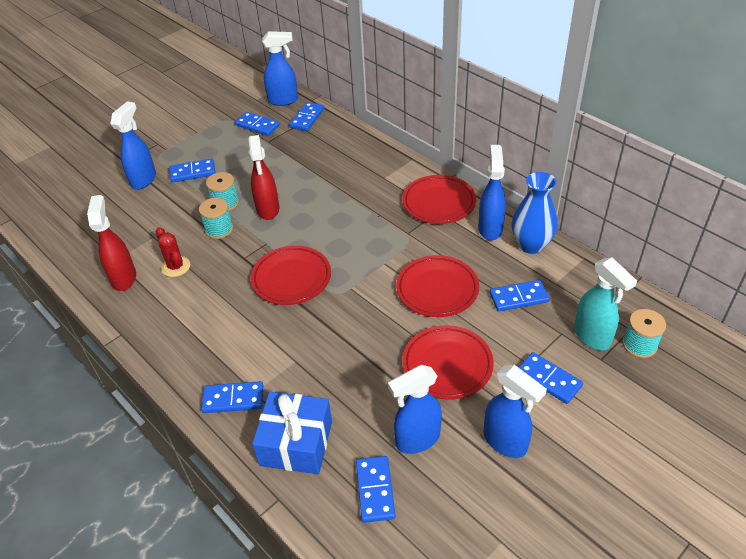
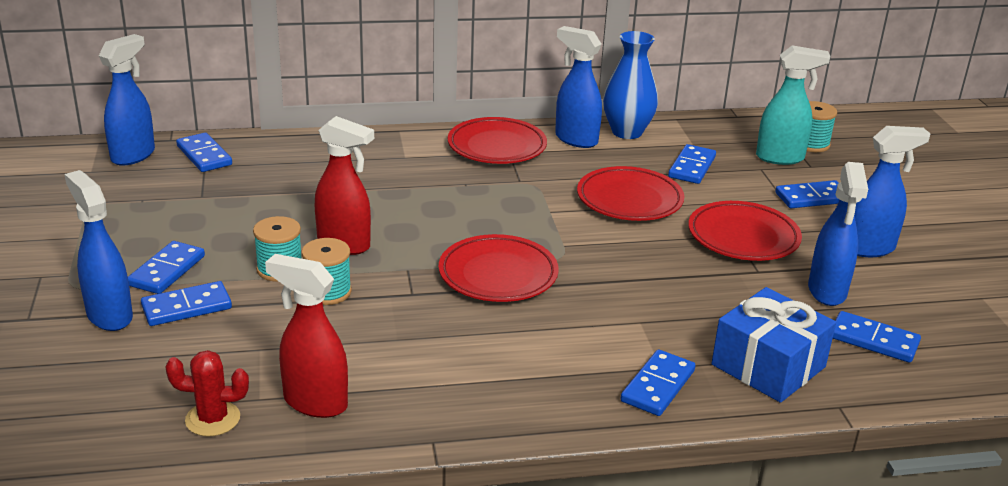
camera: 60 degrees left, 15 degrees down
(176, 267) = (354, 350): red cactus -> red cactus (212, 419)
(257, 126) = (153, 191): blue domino -> blue domino (187, 307)

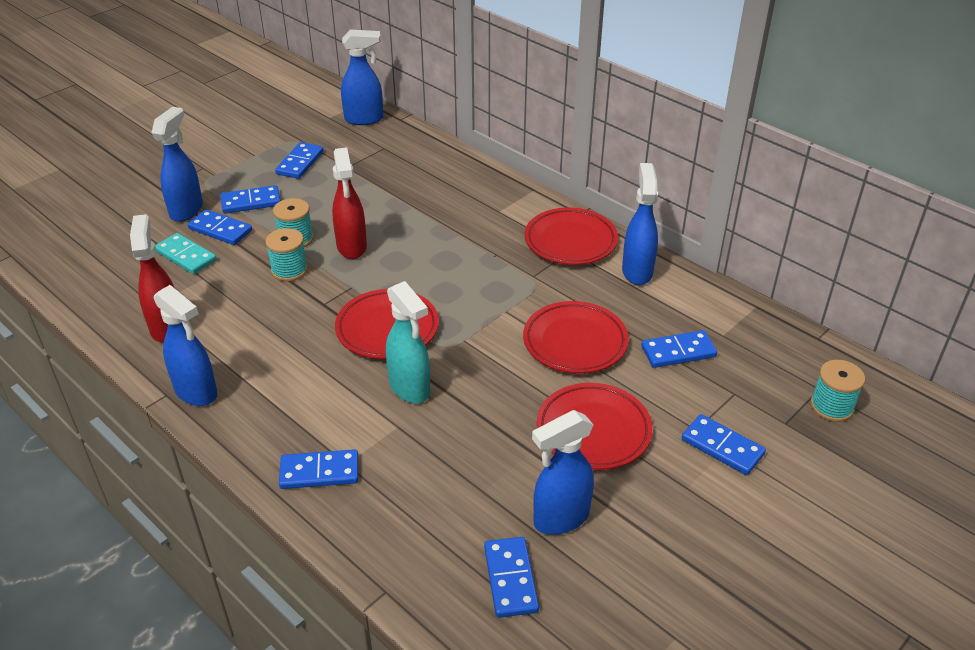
camera: 55 degrees right, 10 degrees up
(200, 346) = (186, 256): none -> turquoise domino
(204, 155) = (396, 140): blue domino -> blue domino (300, 163)
(212, 419) = (120, 299): red cactus -> none
(627, 132) = (689, 291): blue vase -> none
(768, 366) = (405, 524): blue gift -> none
(780, 158) = (773, 397): turquoise spray bottle -> turquoise spray bottle (410, 388)
(869, 248) = (673, 520): blue spray bottle -> blue spray bottle (196, 392)

